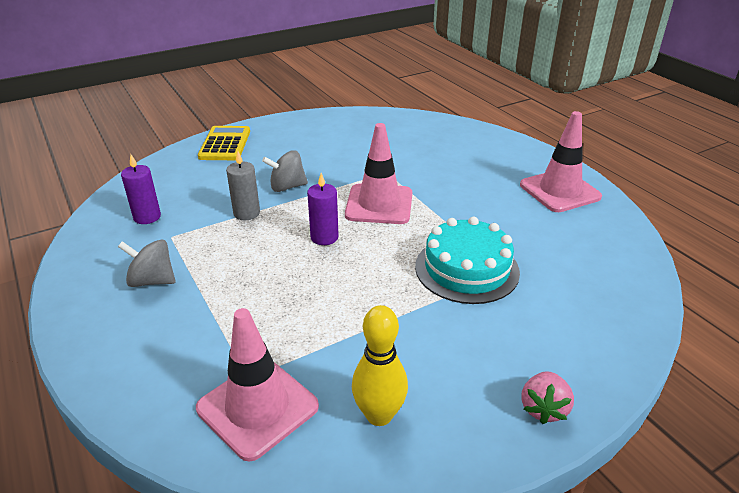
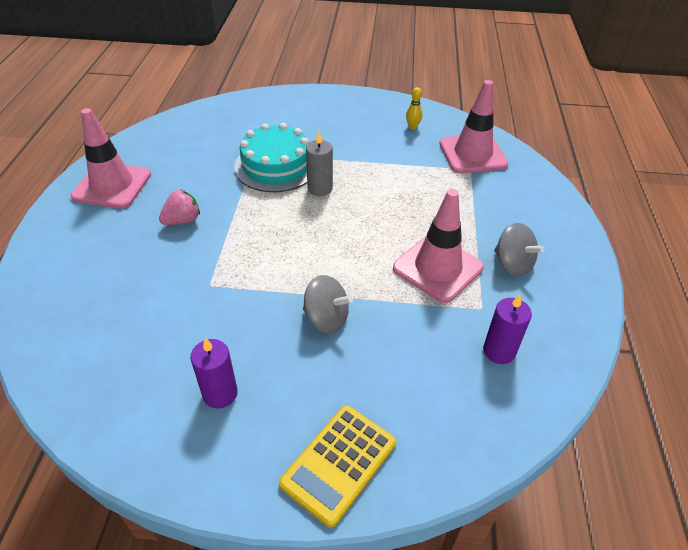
camera: 145 degrees left, 10 degrees up
(246, 213) = (393, 301): grey candle -> grey candle (320, 188)
(324, 237) = (346, 237): purple candle -> purple candle (220, 393)
(379, 204) = (266, 248): pink traffic cone -> pink traffic cone (438, 268)
(379, 415) = (412, 127): yellow bowling pin -> yellow bowling pin, size x0.53
(543, 408) = (334, 99): pink strawberry -> pink strawberry (182, 220)

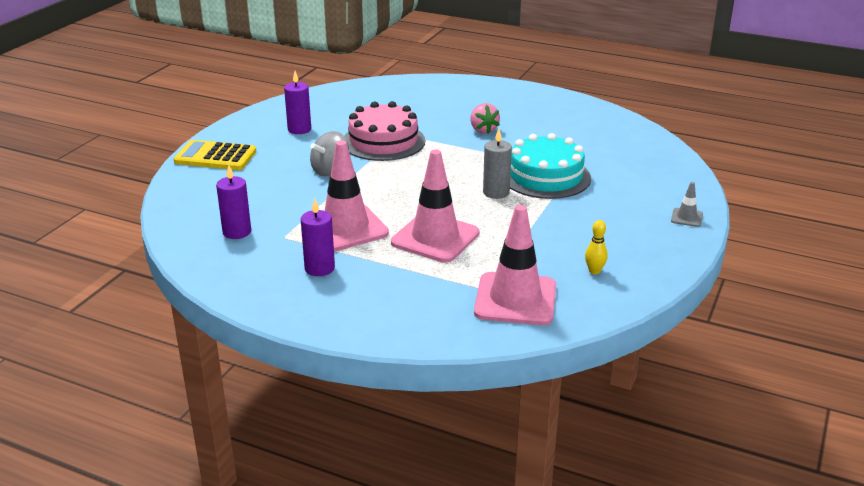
camera: 110 degrees right, 15 degrees down
(112, 185) = (547, 107): pink traffic cone -> pink traffic cone (435, 238)
(234, 294) = (383, 141): none -> pink cake
(314, 97) = (686, 218): none -> grey traffic cone
(339, 463) = (215, 157): yellow calculator -> yellow calculator turned 45 degrees counterclockwise
(512, 264) = (319, 268): grey spinning top -> purple candle

